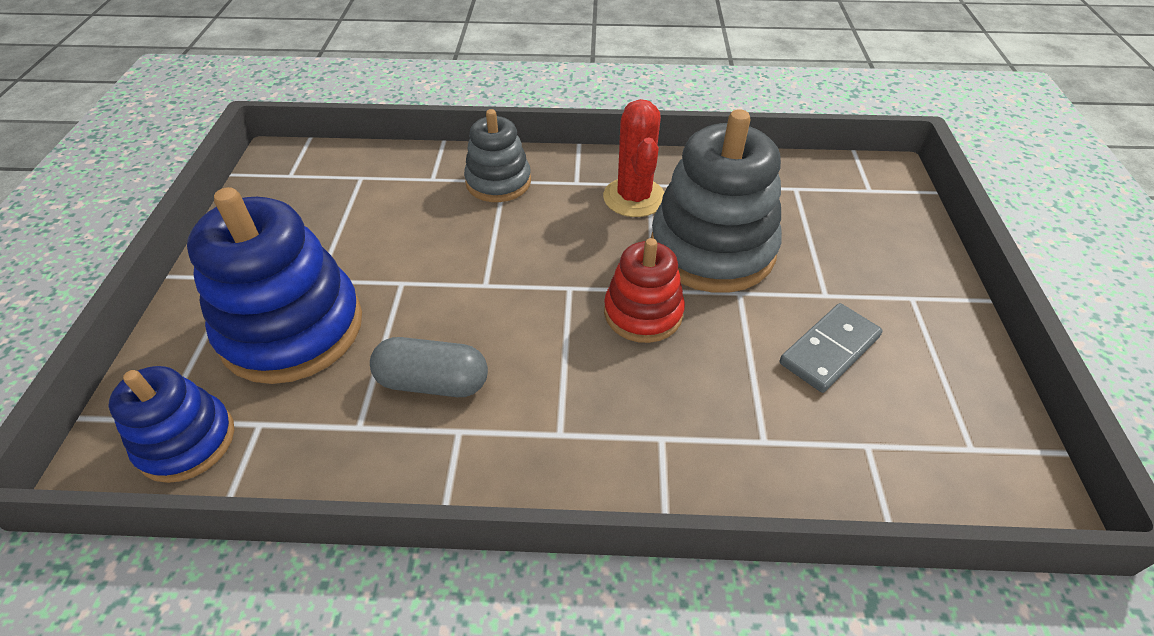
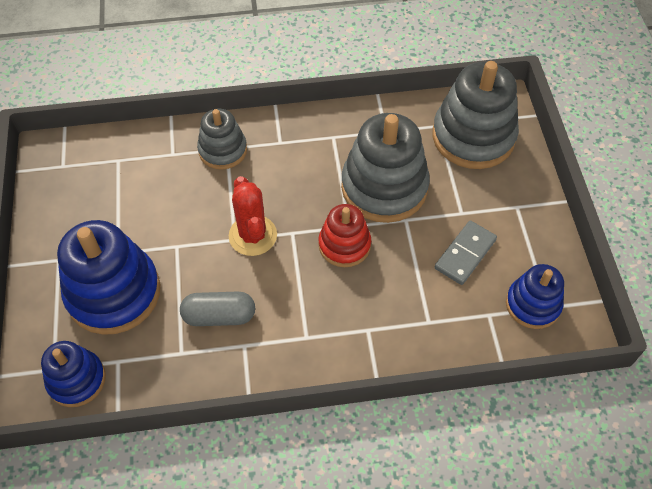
camera: 10 degrees left, 10 degrees up
(634, 197) = (324, 150): red cactus -> red cactus (253, 235)
(845, 205) = (473, 136): none -> grey stacking toy
(943, 440) = (532, 304): none -> blue stacking toy

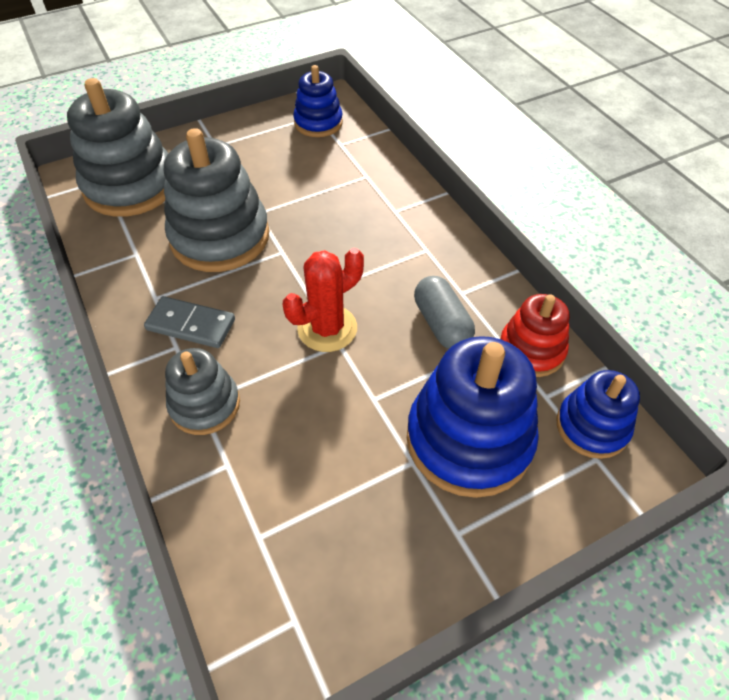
camera: 110 degrees left, 5 degrees down
(344, 245) = (307, 249): red stacking toy -> red stacking toy (531, 350)
(465, 254) = (283, 167): grey domino -> grey domino (191, 325)

